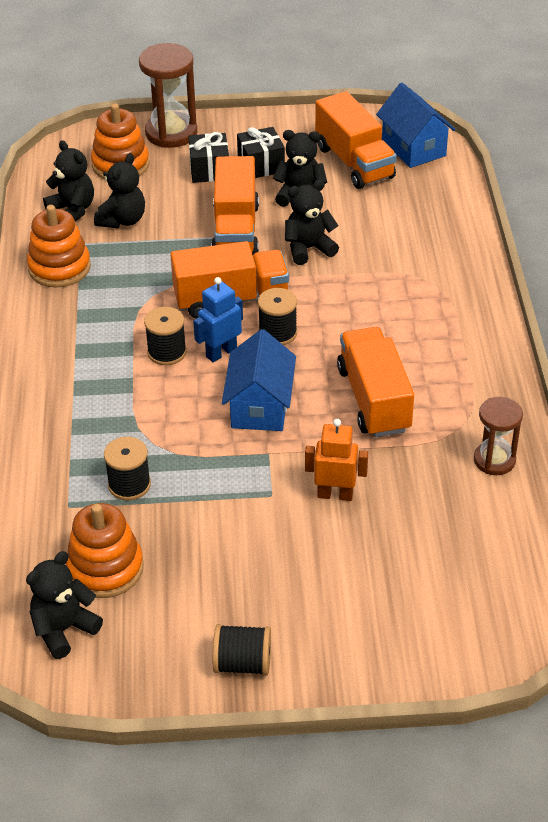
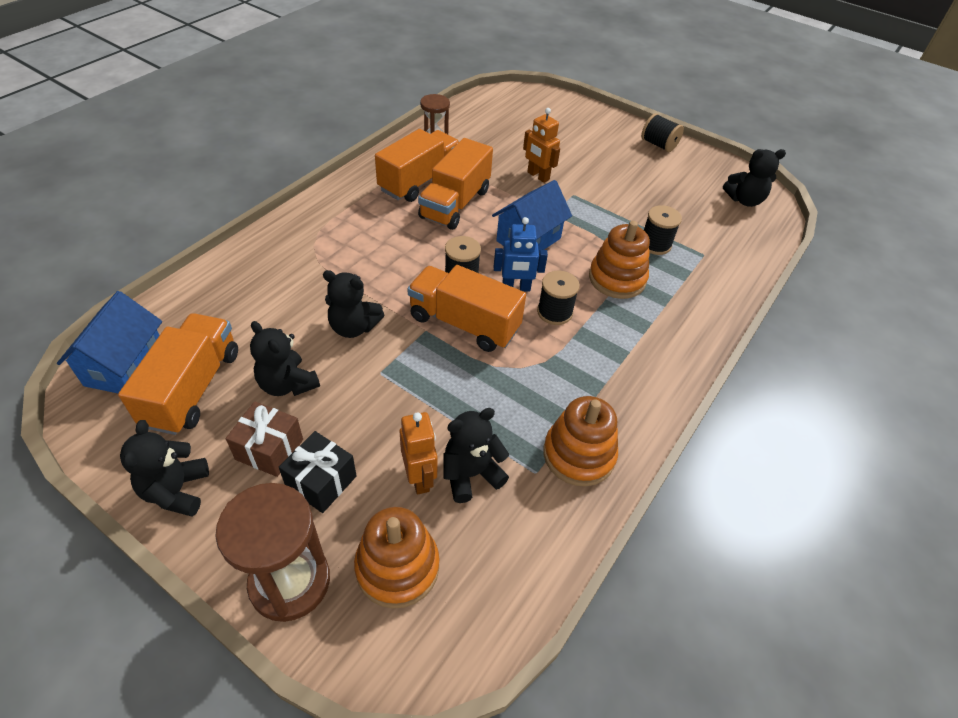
camera: 145 degrees left, 5 degrees up
(72, 210) = (509, 529): black teddy bear -> black teddy bear (176, 491)
(105, 568) = (702, 213): orange stacking toy -> orange stacking toy (617, 279)
(153, 202) = (419, 477): none -> orange robot
(235, 230) = (385, 386): orange truck -> orange truck (420, 181)
(261, 165) = (269, 449): black gift -> brown gift

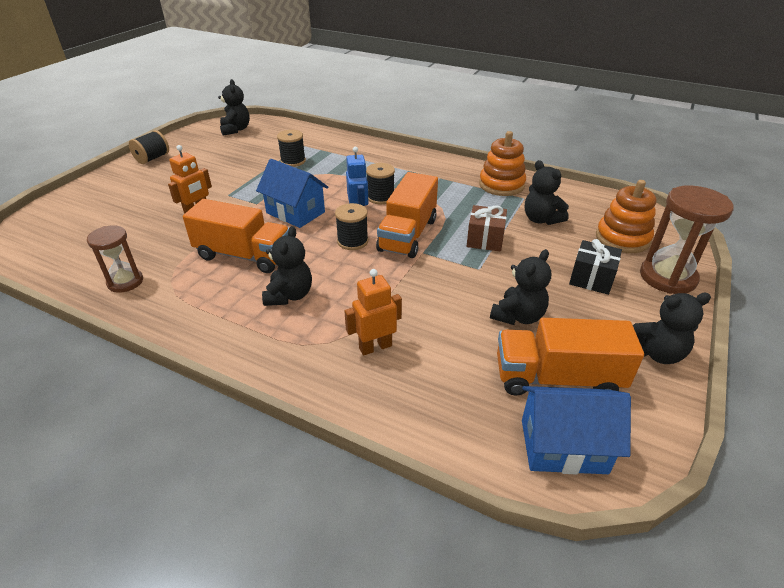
camera: 95 degrees left, 10 degrees down
(269, 449) = (584, 311): brown gift -> brown gift (485, 239)
(353, 327) = (435, 291): black teddy bear -> black teddy bear (289, 295)
(419, 477) = (557, 238): orange robot -> orange robot (375, 347)
(420, 181) = (201, 283): orange truck -> none
(617, 279) = (336, 175): orange stacking toy -> none

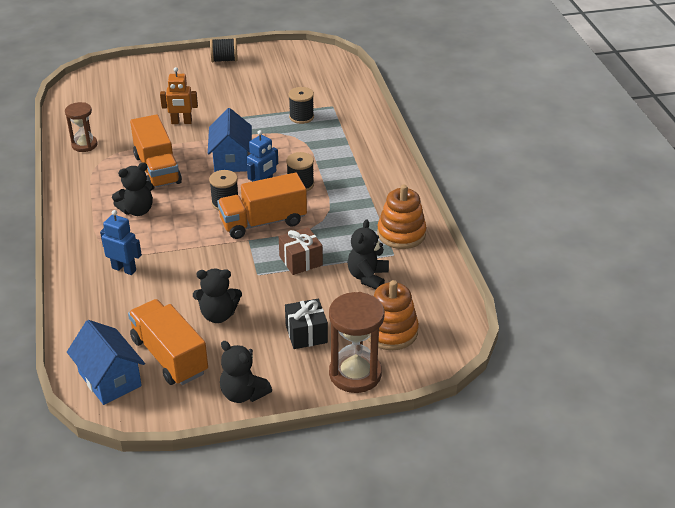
camera: 50 degrees right, 0 degrees up
(236, 130) = (314, 63): black teddy bear -> none
(375, 347) = (124, 269): orange robot -> blue robot

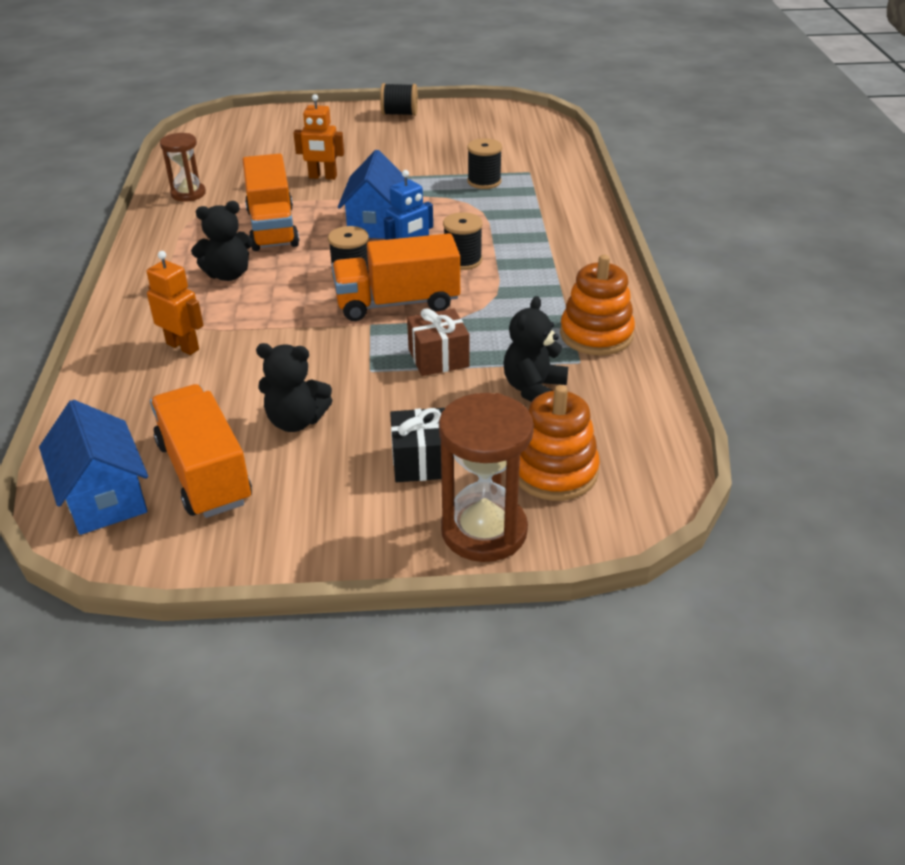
camera: 10 degrees right, 0 degrees up
(124, 269) = (183, 346): blue robot -> orange robot
(243, 394) = (298, 542): black teddy bear -> none

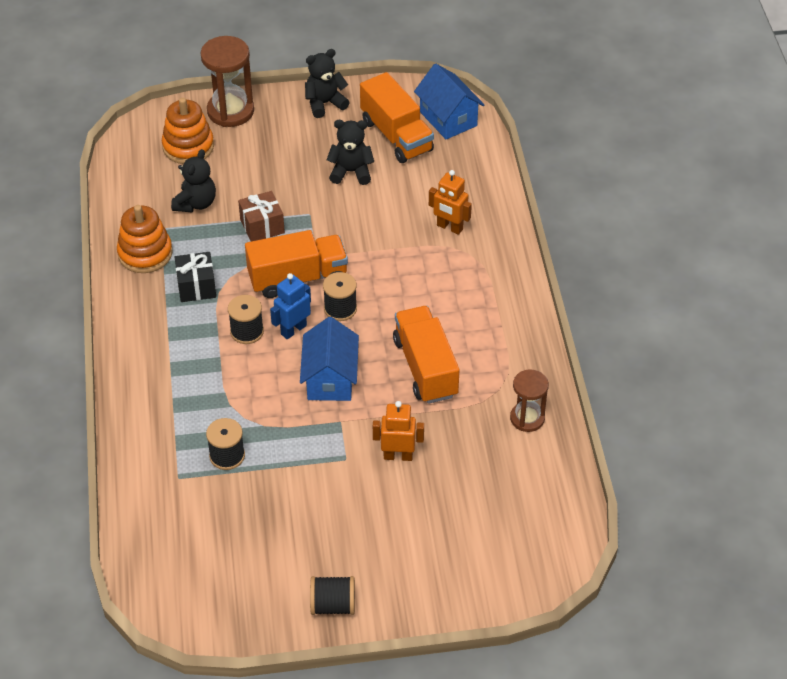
camera: 175 degrees right, 10 degrees up
(228, 274) = (444, 304): black teddy bear -> black teddy bear (325, 103)
(421, 461) = (268, 149): black gift -> black gift (196, 286)

